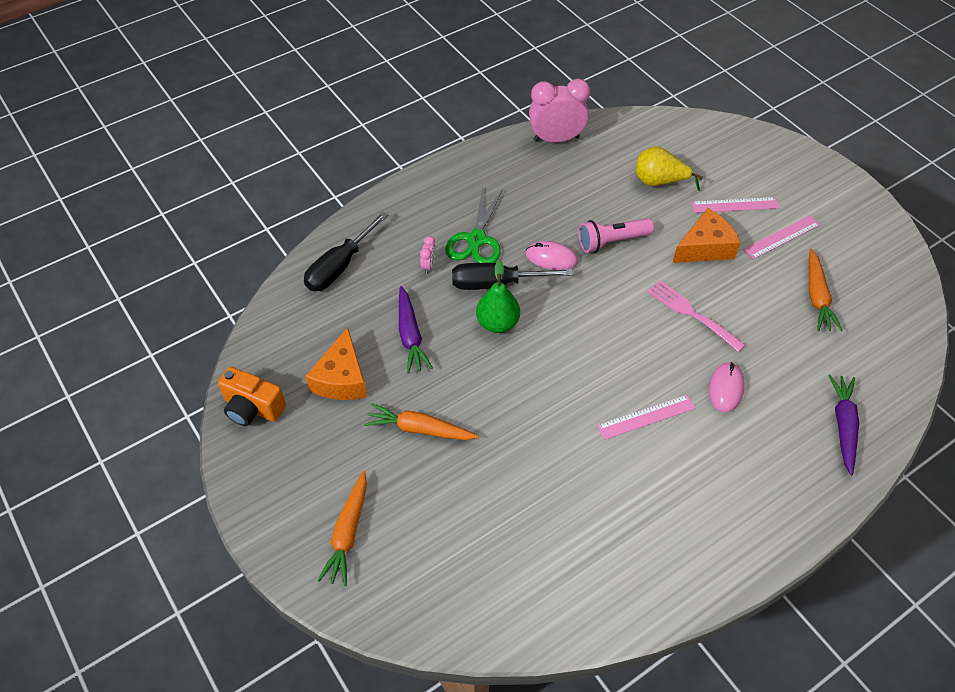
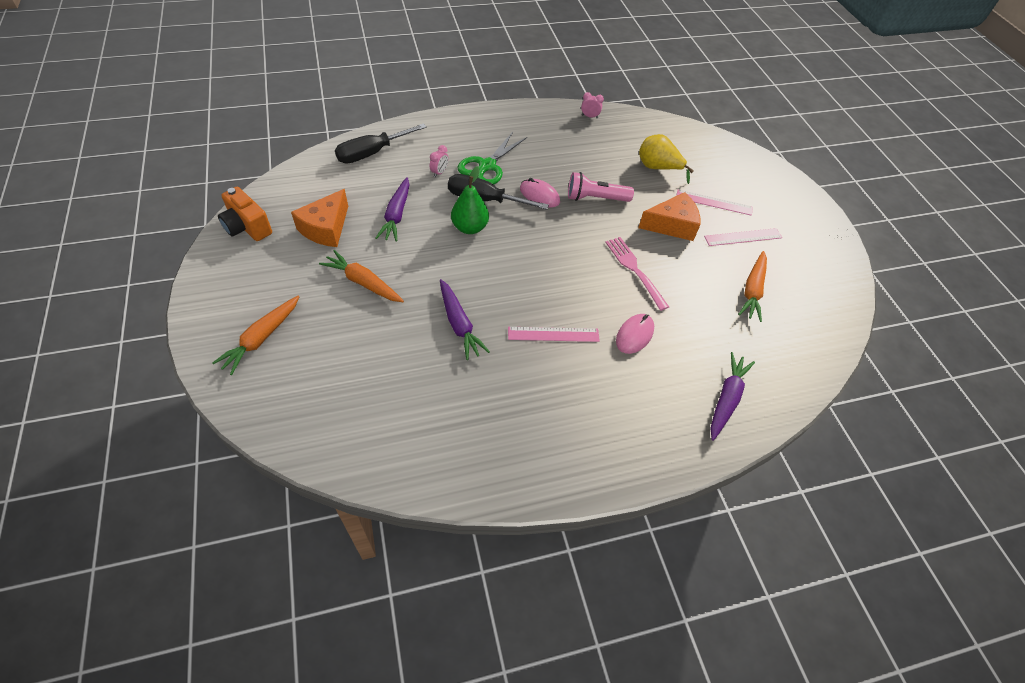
camera: 15 degrees right, 0 degrees up
(545, 440) = (459, 324): none -> purple carrot
(556, 139) = (589, 116): pink clock -> pink clock, size x0.43

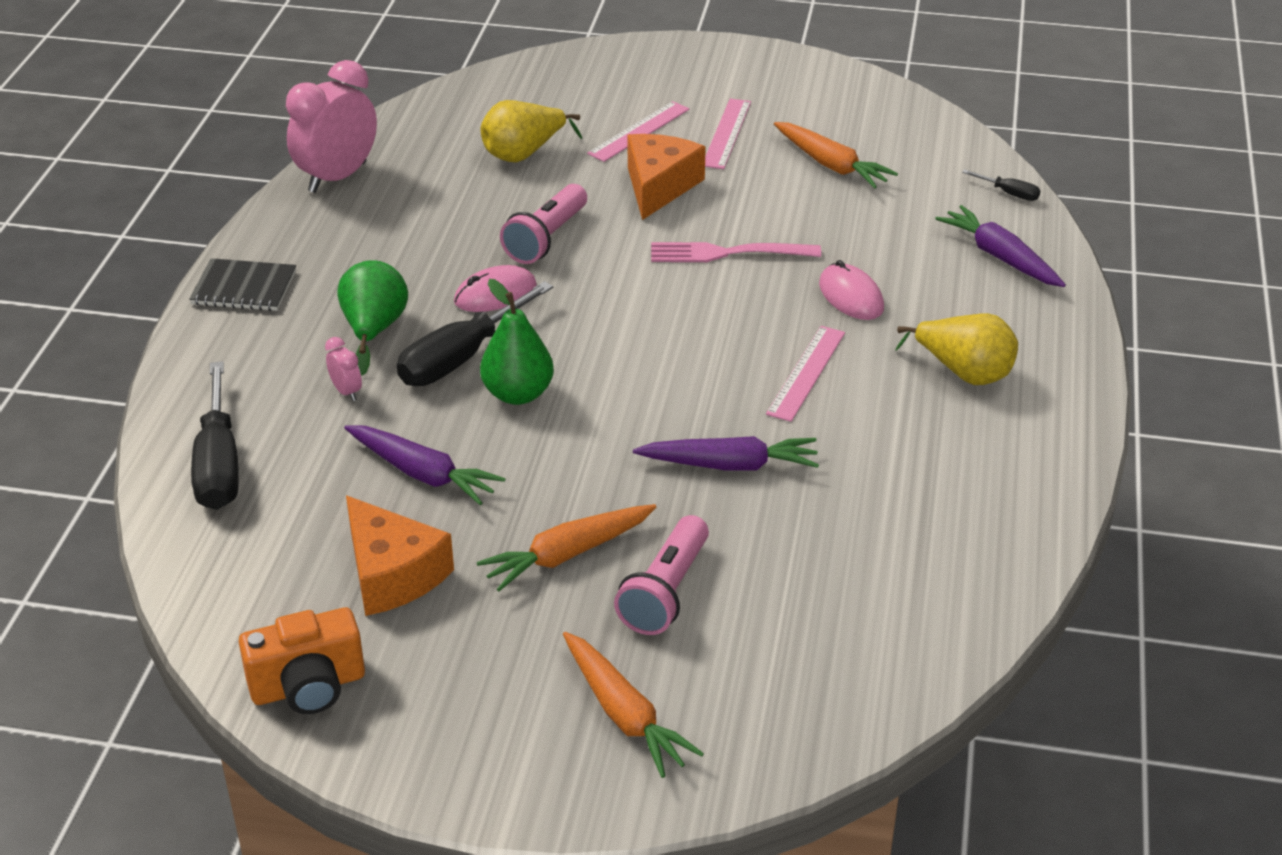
camera: 60 degrees left, 15 degrees down
(351, 328) = (666, 592): none -> pink flashlight
(487, 166) = (374, 330): green scissors -> green pear
(491, 118) = (244, 288): none -> black notebook
(589, 116) = (337, 177): pink clock -> pink clock, size x2.34
(599, 409) = (964, 373): none -> yellow pear
(797, 386) = (1009, 193): none -> black screwdriver

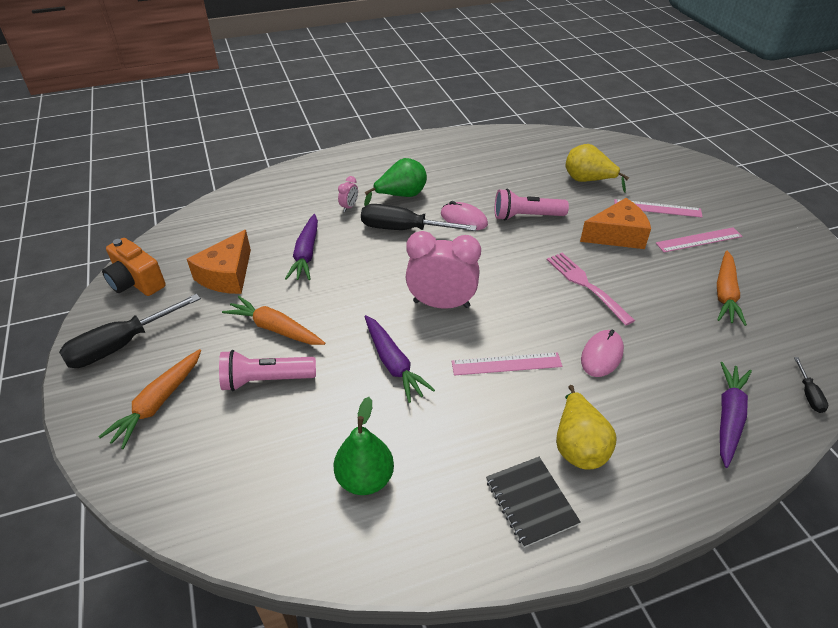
camera: 60 degrees right, 5 degrees up
(219, 464) = (272, 195): black screwdriver -> black screwdriver (121, 345)
(244, 288) = (398, 150): black notebook -> black notebook (531, 502)
(337, 177) = (504, 139): pink clock -> pink clock (441, 304)
(518, 394) = (391, 259): green pear -> green pear (365, 479)

